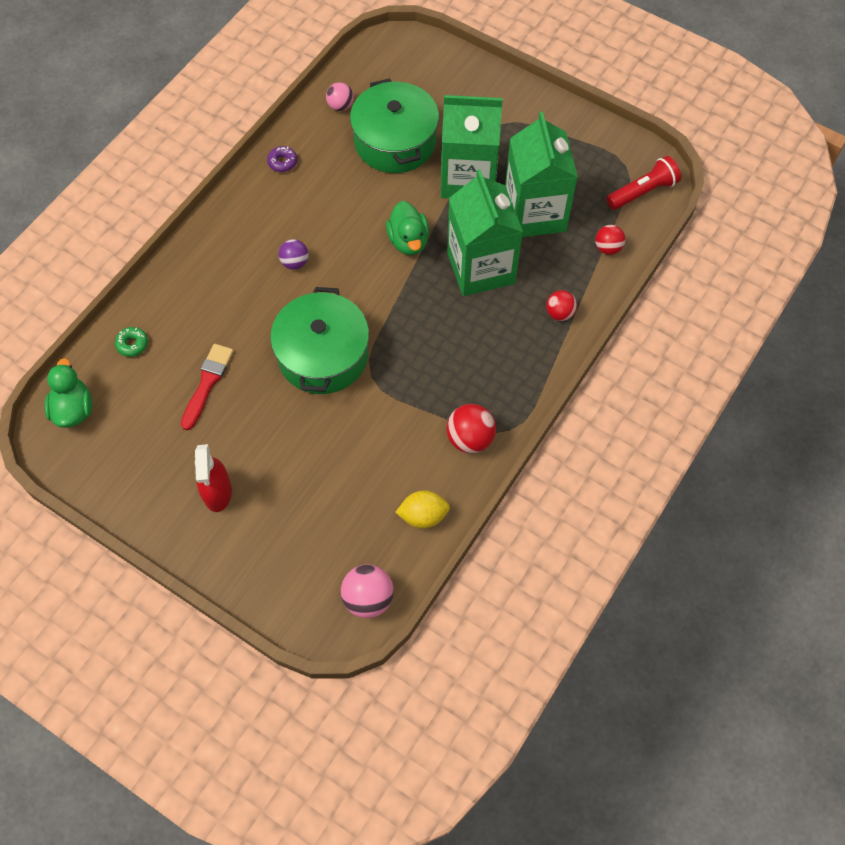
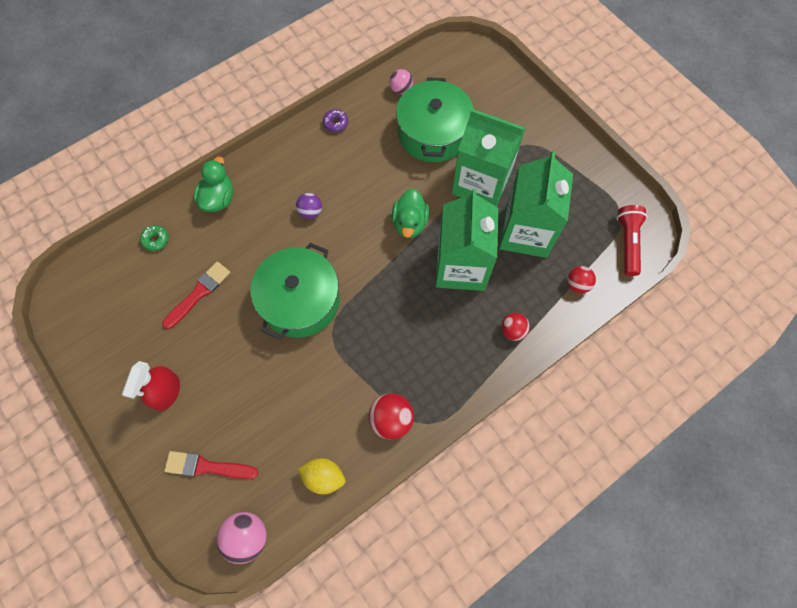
camera: 20 degrees right, 5 degrees up
(73, 409) = (88, 280): green duck -> green duck (218, 199)
(295, 548) = (207, 467): none -> red brush
(643, 192) = (627, 243): red flashlight -> red flashlight turned 75 degrees counterclockwise

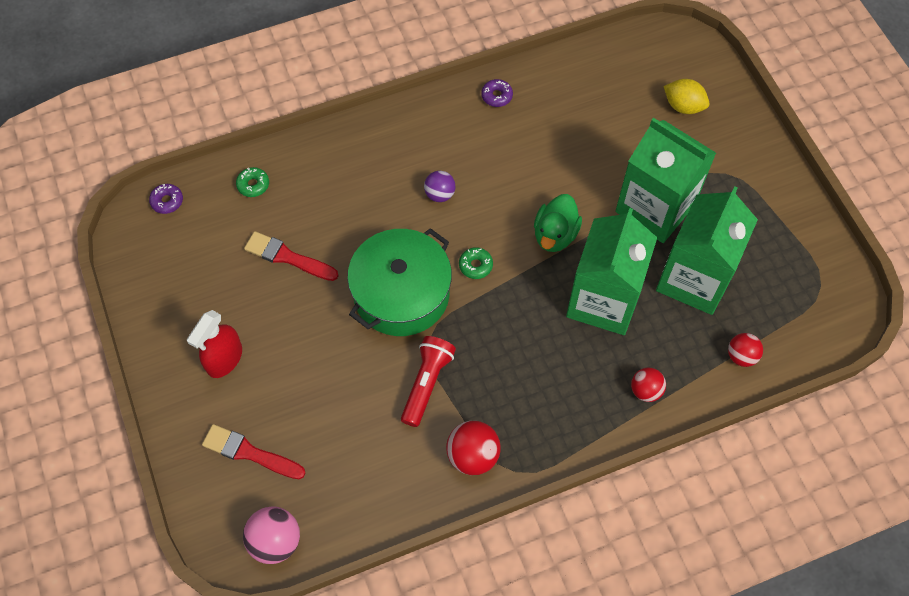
camera: 15 degrees right, 5 degrees down
(86, 271) = (167, 201): none -> purple donut
(199, 293) = (287, 257): red brush -> red brush turned 120 degrees counterclockwise
(218, 199) = (336, 154): green duck -> none
(323, 477) = (378, 499): yellow lemon -> yellow lemon (683, 106)
(353, 263) = (475, 265): none -> green donut
(401, 90) = (586, 73): pink ball -> none
(433, 133) = (612, 134): green pot -> none
(627, 243) = (819, 322): red flashlight -> red flashlight (427, 383)

